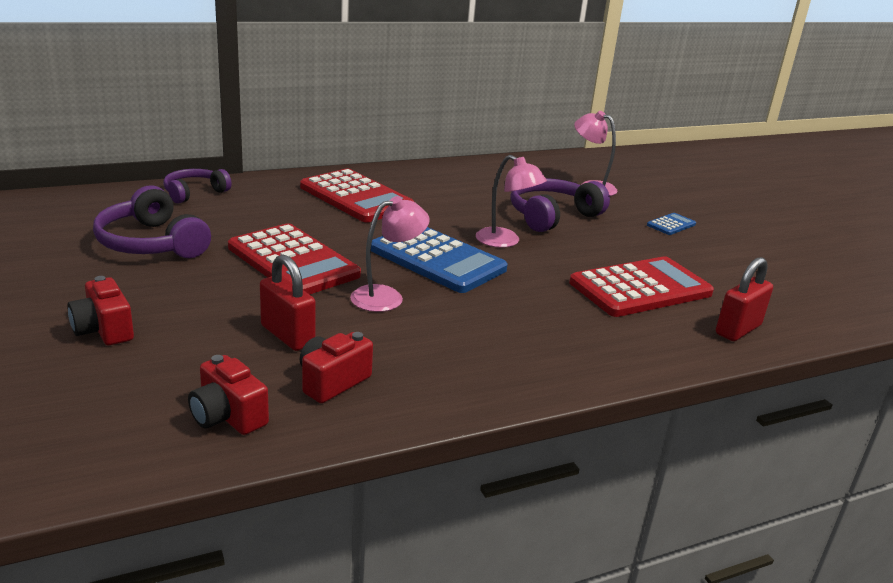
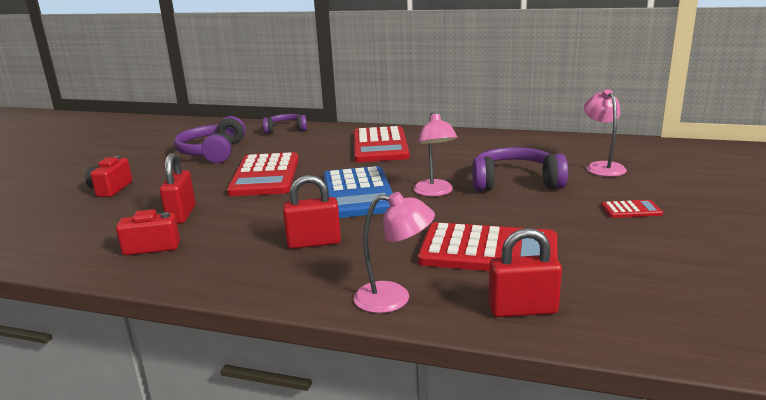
camera: 45 degrees right, 5 degrees down
(228, 416) = (74, 246): red camera -> none
(387, 296) = (279, 208): pink lamp -> pink lamp (394, 298)
(494, 324) = (314, 243): none -> red padlock
(671, 225) = (631, 210): blue calculator -> red calculator

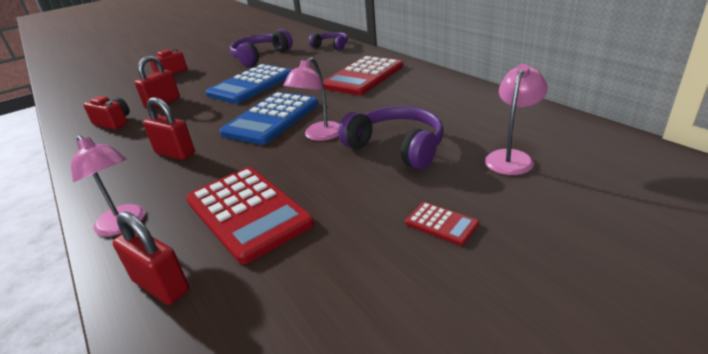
camera: 40 degrees right, 10 degrees up
(265, 176) = (251, 85): red calculator -> blue calculator

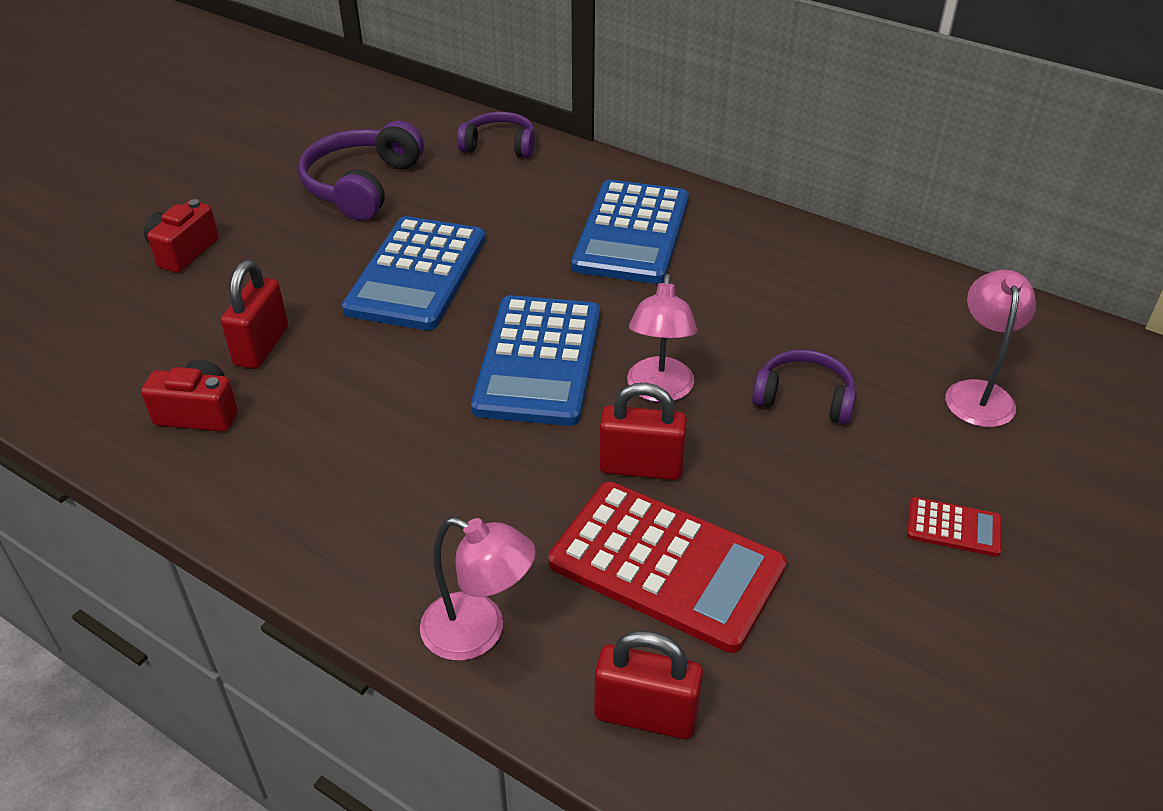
camera: 25 degrees left, 10 degrees up
(175, 153) = (421, 470): red padlock -> red padlock (641, 467)
(363, 76) = (631, 233): red calculator -> blue calculator
(396, 147) = (804, 398): purple headphones -> purple headphones, size x0.64

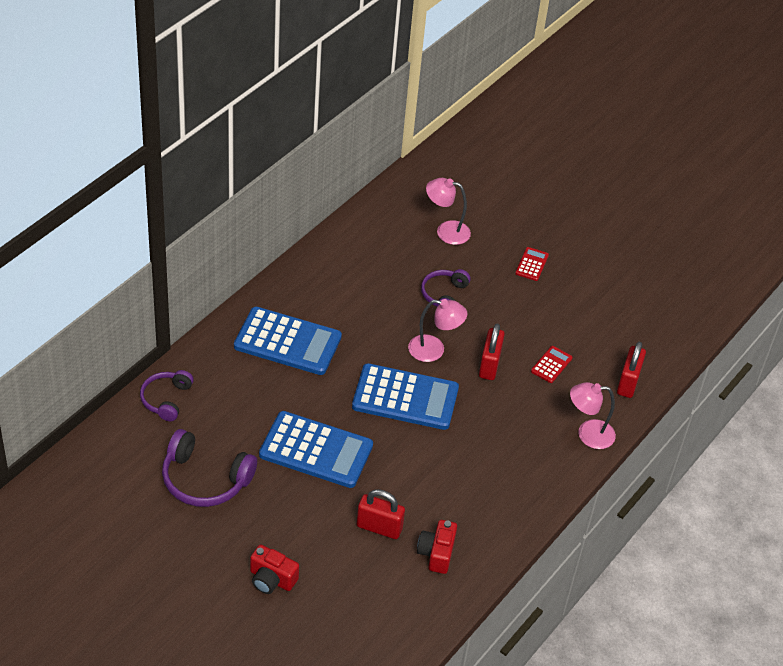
camera: 90 degrees left, 5 degrees up
(478, 633) = (588, 434): pink lamp -> pink lamp turned 120 degrees counterclockwise
(666, 566) = (551, 365): red calculator -> red calculator, size x0.44

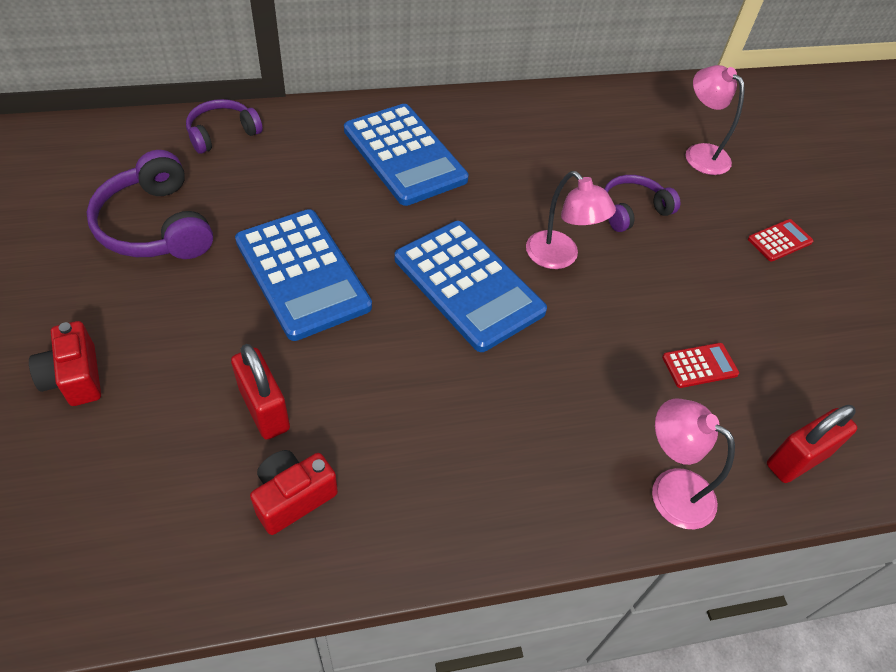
camera: 40 degrees right, 5 degrees up
(489, 365) = (613, 315): red padlock -> none

